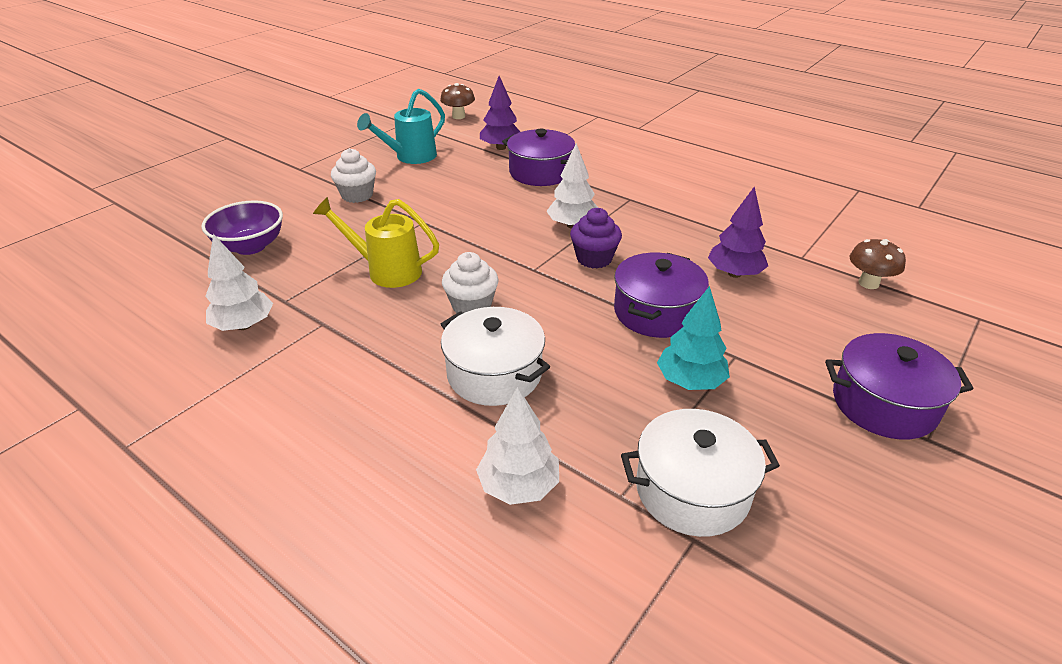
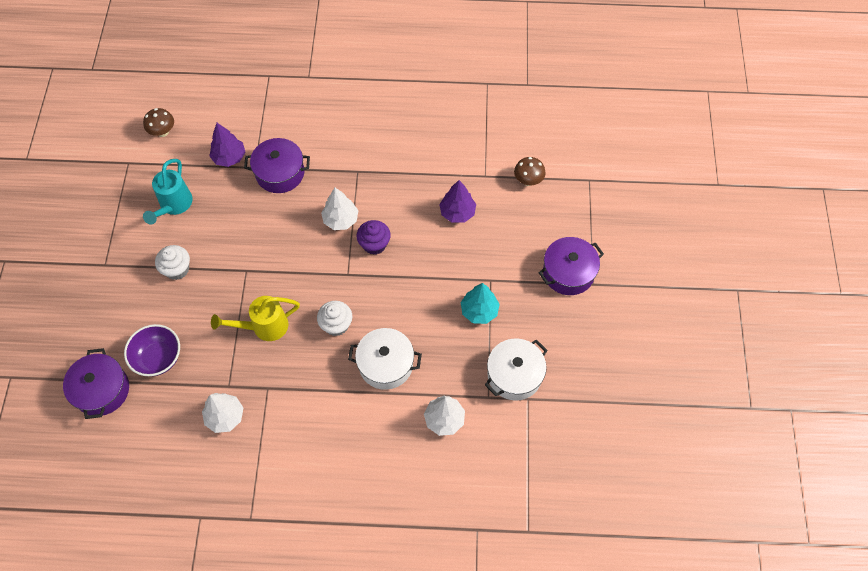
camera: 35 degrees left, 25 degrees up
(656, 312) = (435, 270): purple pot -> purple pot (102, 390)

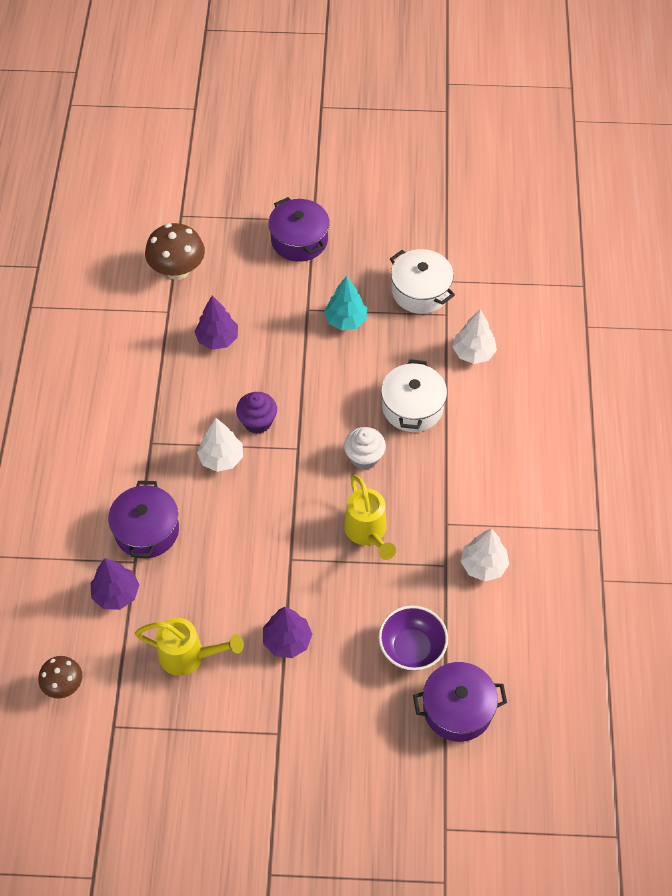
camera: 90 degrees left, 5 degrees down
(174, 205) = (189, 656): turquoise watering can -> yellow watering can
(177, 269) = (287, 640): white cupcake -> purple tree
(528, 180) = (177, 271): brown mushroom -> brown mushroom, size x1.62

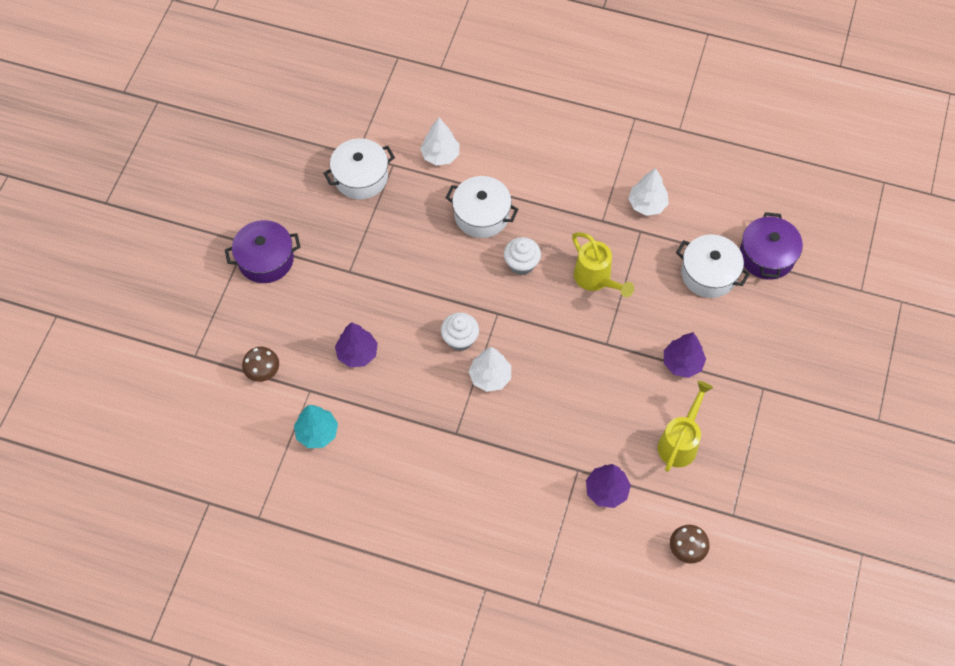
camera: 75 degrees left, 5 degrees up
(147, 530) = (548, 453): purple pot -> none
(177, 271) = (263, 372): brown mushroom -> brown mushroom, size x0.62
(257, 422) = (460, 339): purple cupcake -> white cupcake
(346, 320) = (372, 243): turquoise tree -> turquoise tree (317, 433)
(368, 532) = (596, 279): yellow watering can -> yellow watering can turned 60 degrees clockwise
(412, 648) = (708, 274): purple bowl -> white pot

